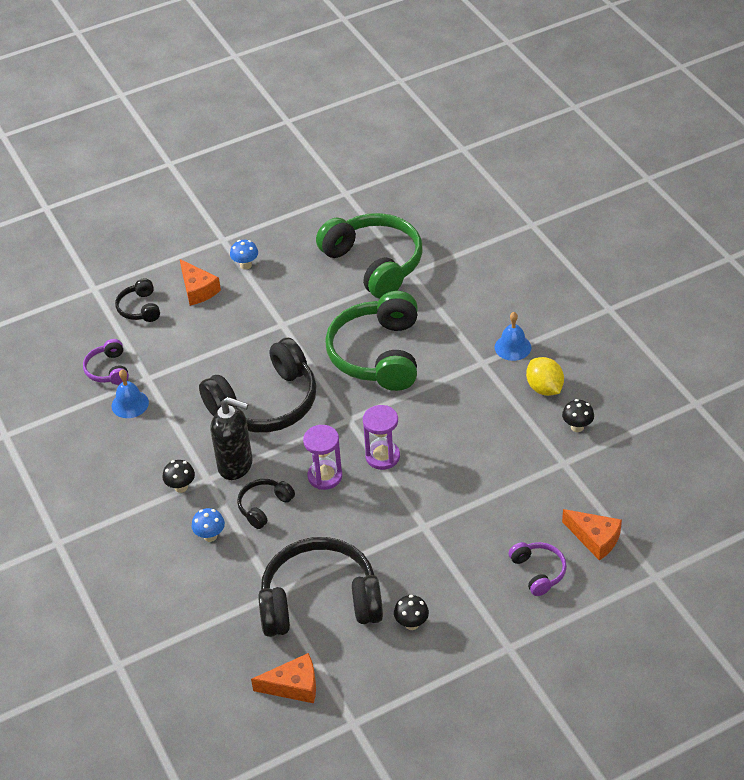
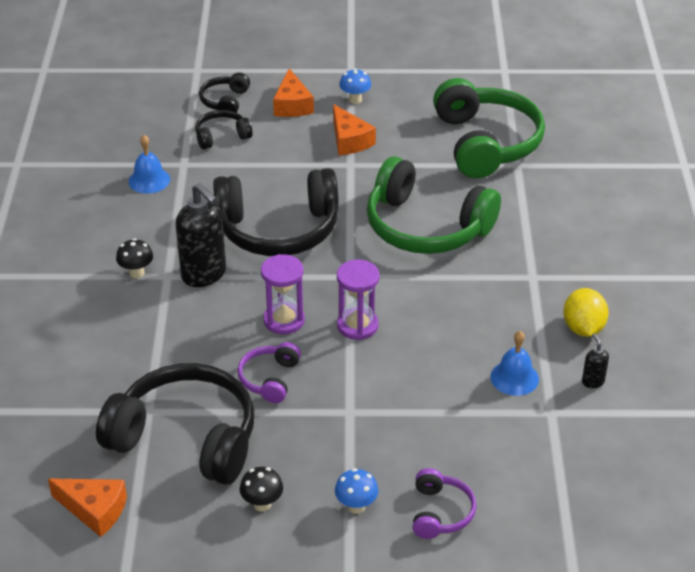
camera: 25 degrees right, 5 degrees down
(108, 370) = (153, 143): purple headphones -> purple headphones (269, 379)
(210, 536) = (128, 329): blue mushroom -> blue mushroom (356, 506)
(264, 506) = (201, 323): black headphones -> black headphones (221, 136)
(377, 354) = (425, 227): green headphones -> green headphones turned 90 degrees counterclockwise
(512, 347) = (577, 274): blue bell -> blue bell (514, 378)
(577, 427) = (592, 381): black mushroom -> black soap dispenser
(595, 538) = (530, 506): orange cheese -> orange cheese (349, 140)

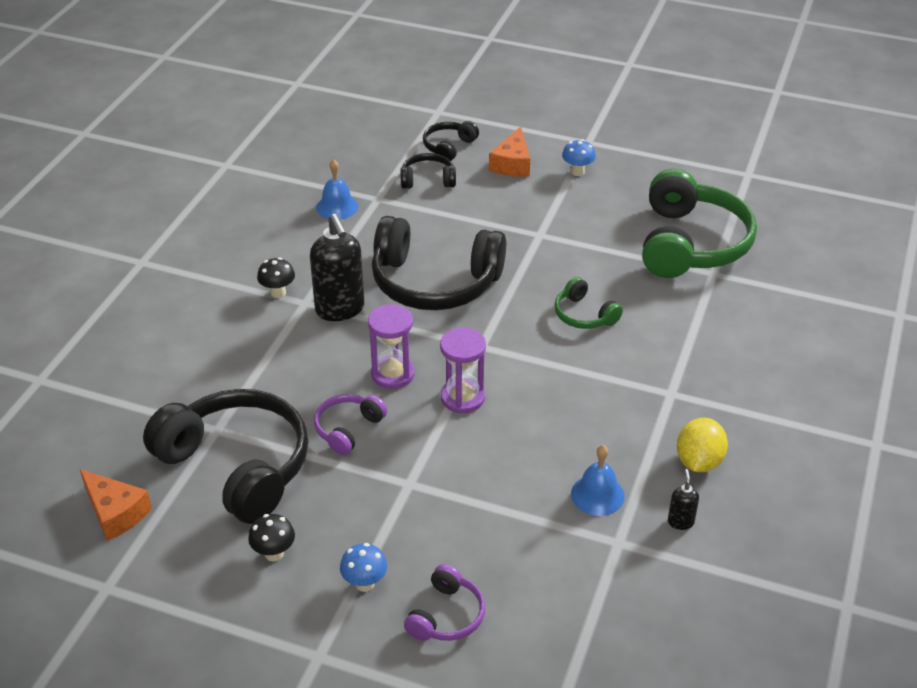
camera: 20 degrees right, 0 degrees up
(349, 140) = (551, 211): orange cheese -> none
(425, 227) = (584, 315): green headphones -> green headphones, size x0.47

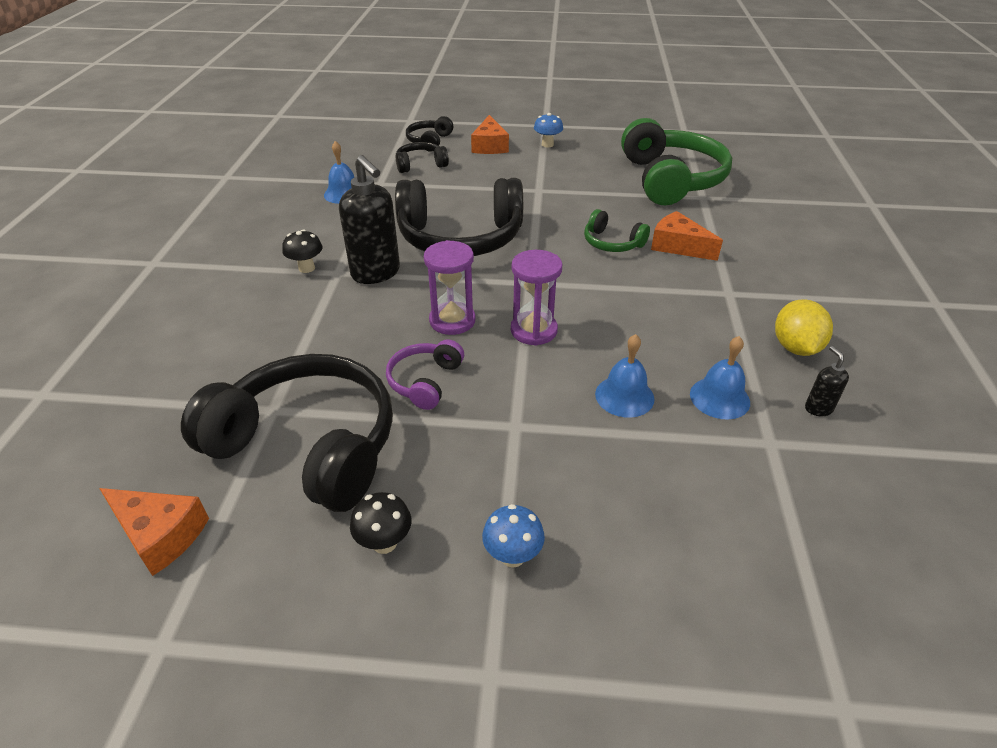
camera: 15 degrees left, 0 degrees up
(447, 616) = (631, 575): purple headphones -> none
(514, 476) = (624, 396): none -> blue bell
(650, 330) = (678, 246): none -> orange cheese

